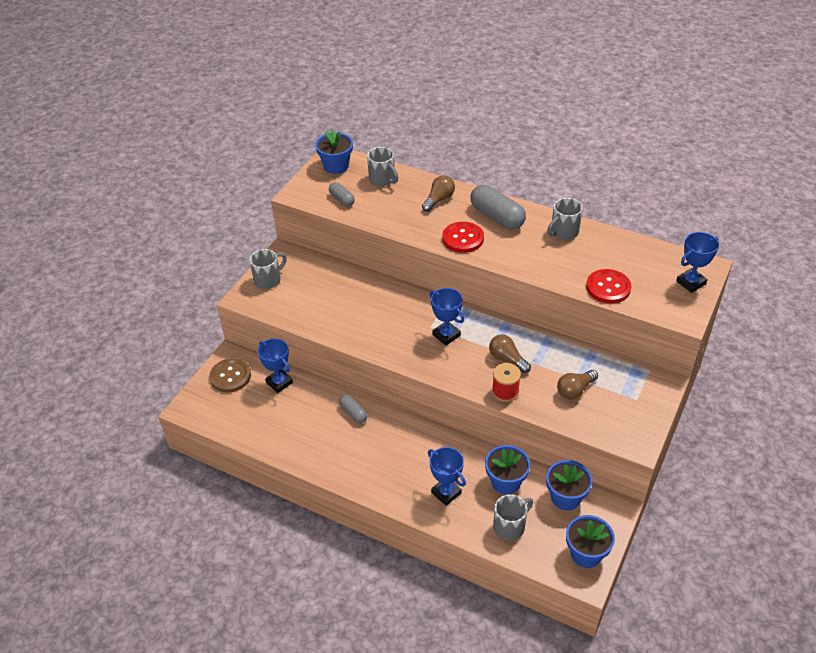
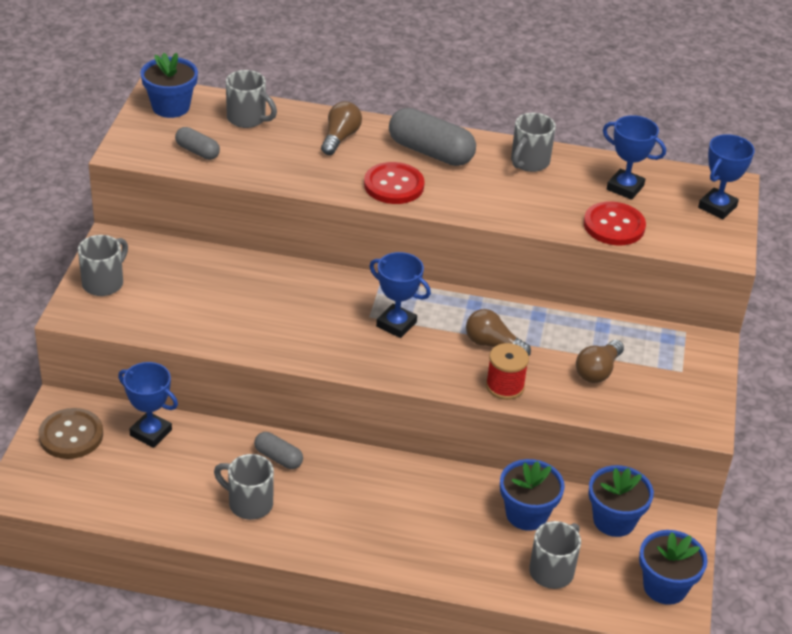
camera: 20 degrees left, 5 degrees down
(324, 442) = (249, 503): none -> grey mug
(446, 493) = (449, 542): blue trophy -> blue trophy (625, 188)

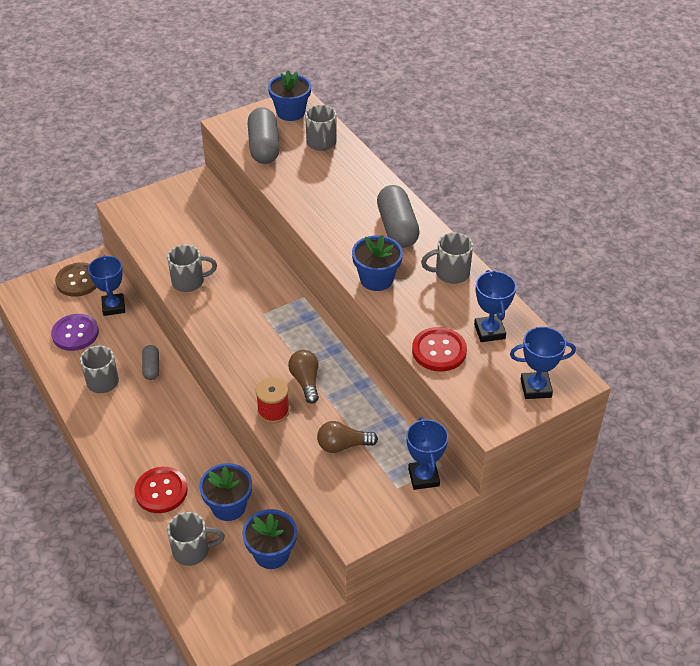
camera: 50 degrees right, 5 degrees up
(104, 283) = (160, 201): grey mug -> grey mug (189, 282)
(150, 484) = (75, 333): none -> purple button
(197, 151) = (264, 147): grey capsule -> grey capsule, size x1.85
(340, 138) = (356, 186): brown light bulb -> none
(394, 185) = (341, 234): red button -> red button (161, 491)
(396, 324) = (270, 329): blue trophy -> blue trophy (423, 477)
(665, 587) = (239, 618): blue flower pot -> blue flower pot (376, 279)

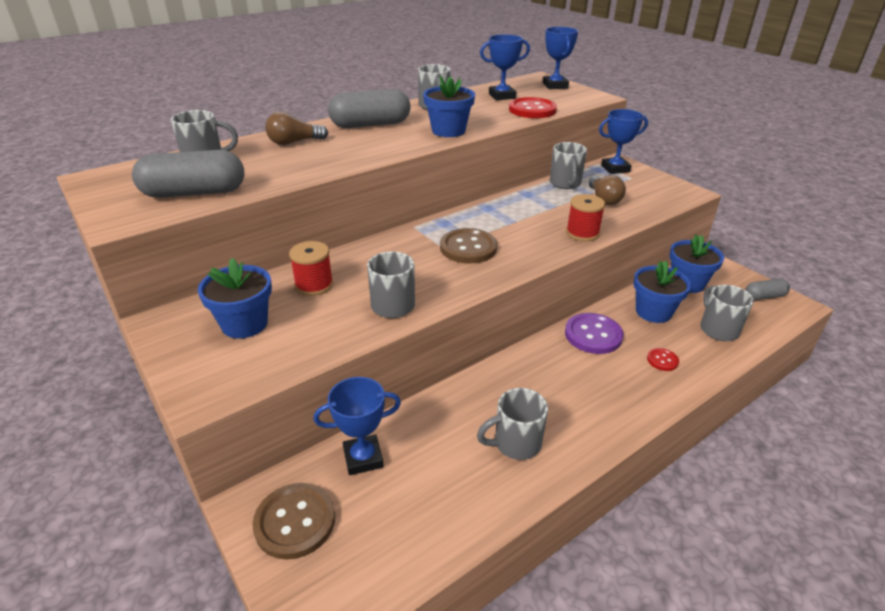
camera: 95 degrees left, 10 degrees down
(75, 333) = (424, 498): purple button -> purple button (593, 335)
(151, 367) = (480, 395): grey capsule -> grey capsule (764, 296)
(161, 491) = (662, 360): red button -> red button, size x0.50
(223, 242) = (314, 285): none -> red spool
(260, 328) = (468, 248): none -> brown button
(290, 112) = (121, 180): blue flower pot -> blue flower pot (244, 324)
(305, 381) = (535, 219): brown light bulb -> brown light bulb (294, 142)
(384, 420) = (565, 184): none -> grey mug

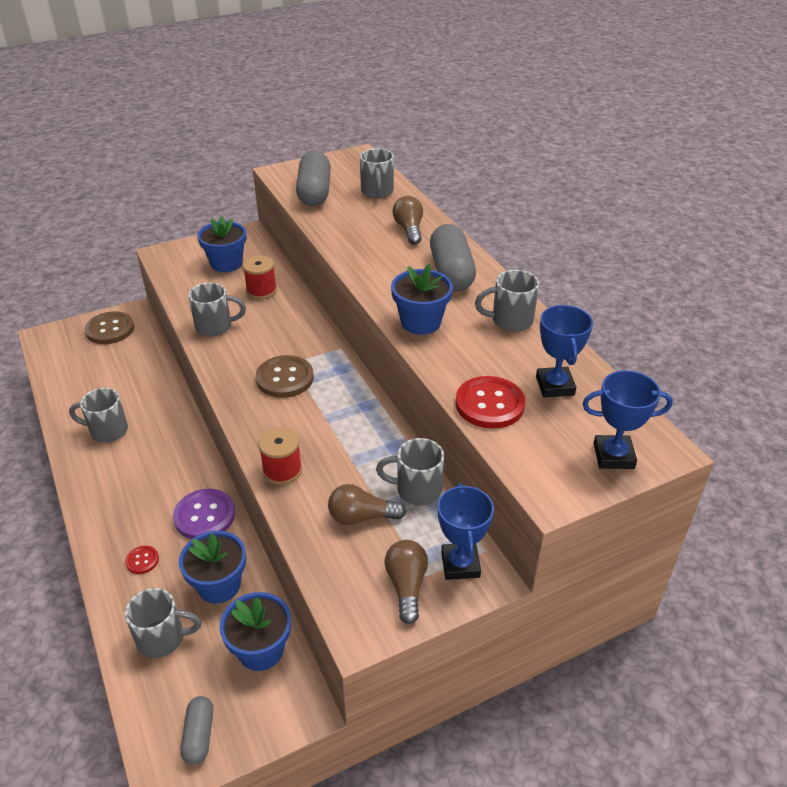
camera: 100 degrees right, 5 degrees up
(363, 458) = (140, 356): blue trophy -> none
(515, 443) = (107, 431): grey mug -> grey mug turned 75 degrees counterclockwise
(644, 182) = (406, 586): none -> brown light bulb

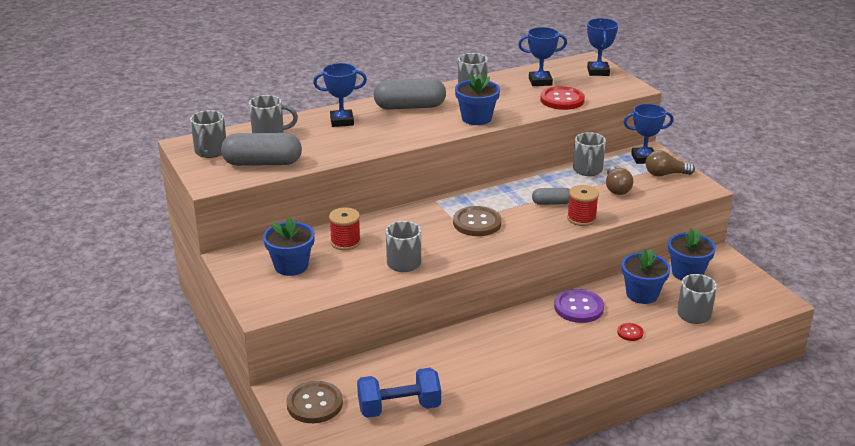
camera: 90 degrees left, 10 degrees down
(85, 376) = (399, 408): none -> blue dumbbell
(107, 431) = (484, 376): grey mug -> grey mug (210, 152)
(199, 735) = (754, 291): grey capsule -> grey capsule (552, 203)
(409, 229) = (342, 121): brown light bulb -> blue trophy

